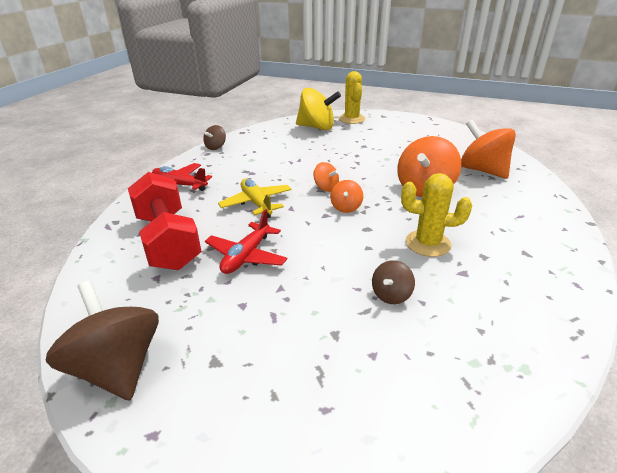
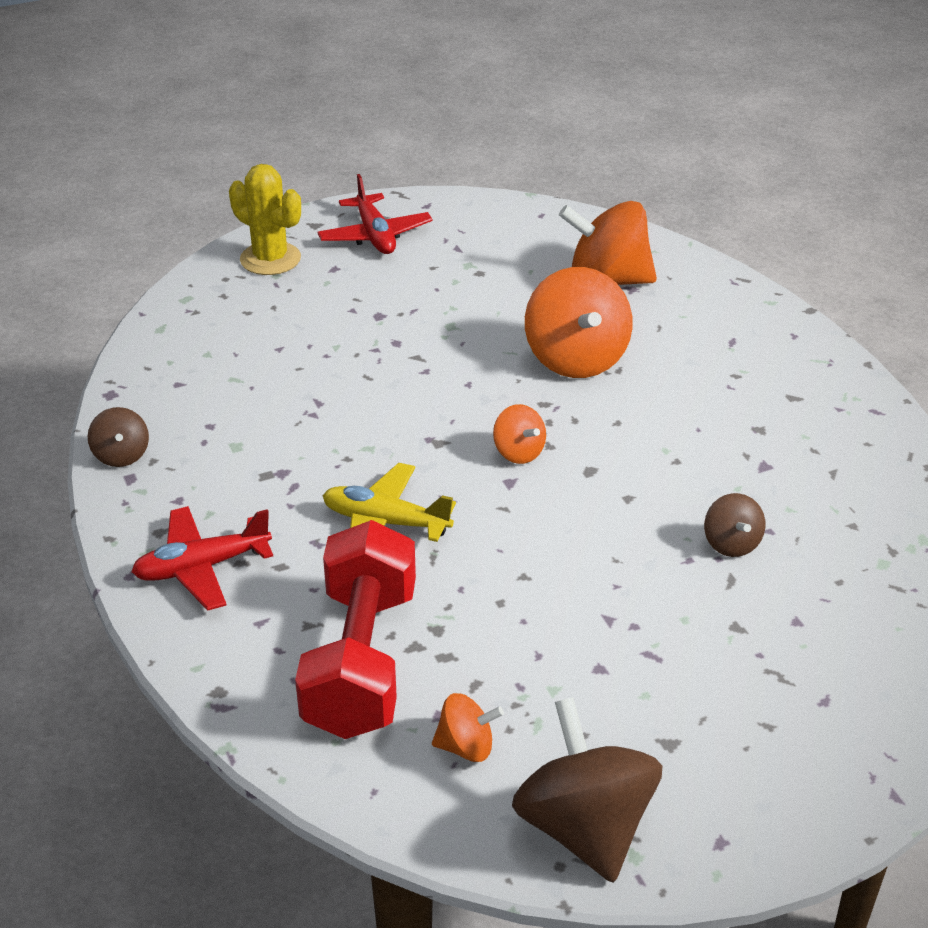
camera: 45 degrees left, 5 degrees up
(118, 367) = (584, 827): brown spinning top -> brown spinning top turned 60 degrees clockwise
(168, 241) = (361, 661): red dumbbell -> red dumbbell turned 75 degrees clockwise
(246, 256) = (505, 608): red plane -> red plane (375, 236)
(317, 127) = (237, 311): yellow spinning top -> none
(325, 187) = (442, 434): orange spinning top -> orange spinning top (466, 746)
(428, 243) = (684, 448): yellow cactus -> none

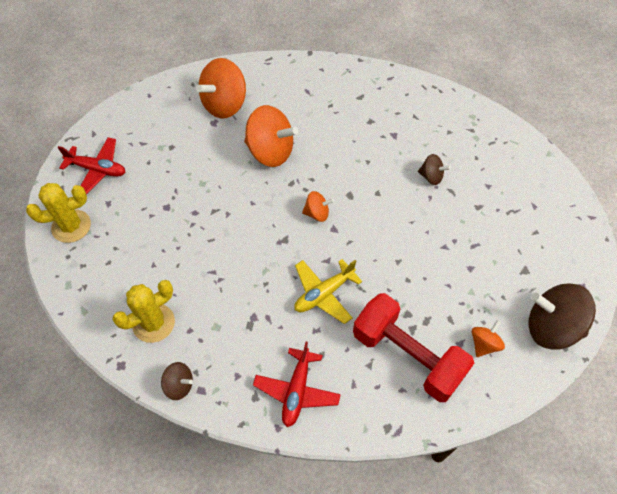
camera: 55 degrees left, 20 degrees up
(193, 390) = (153, 323): none -> yellow cactus

